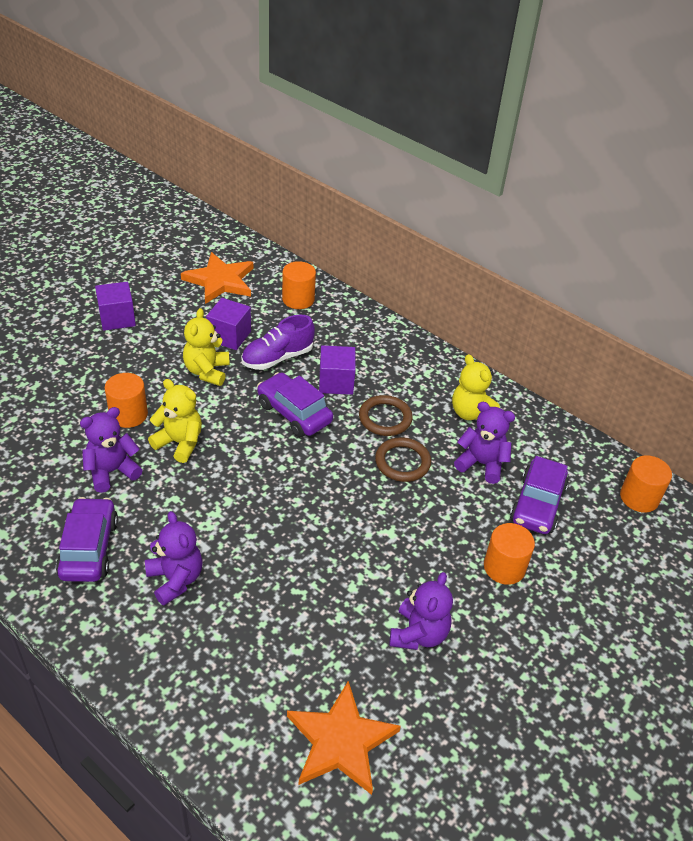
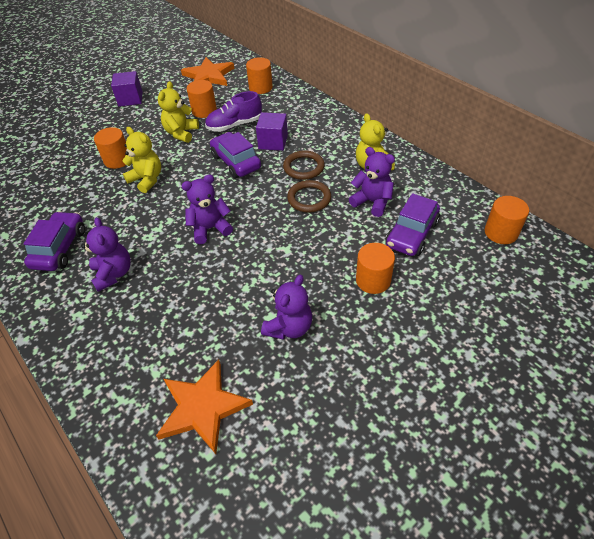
camera: 15 degrees right, 5 degrees up
(112, 471) = (93, 197): purple teddy bear -> purple teddy bear (210, 228)
(229, 336) = (204, 111): purple cube -> orange cylinder

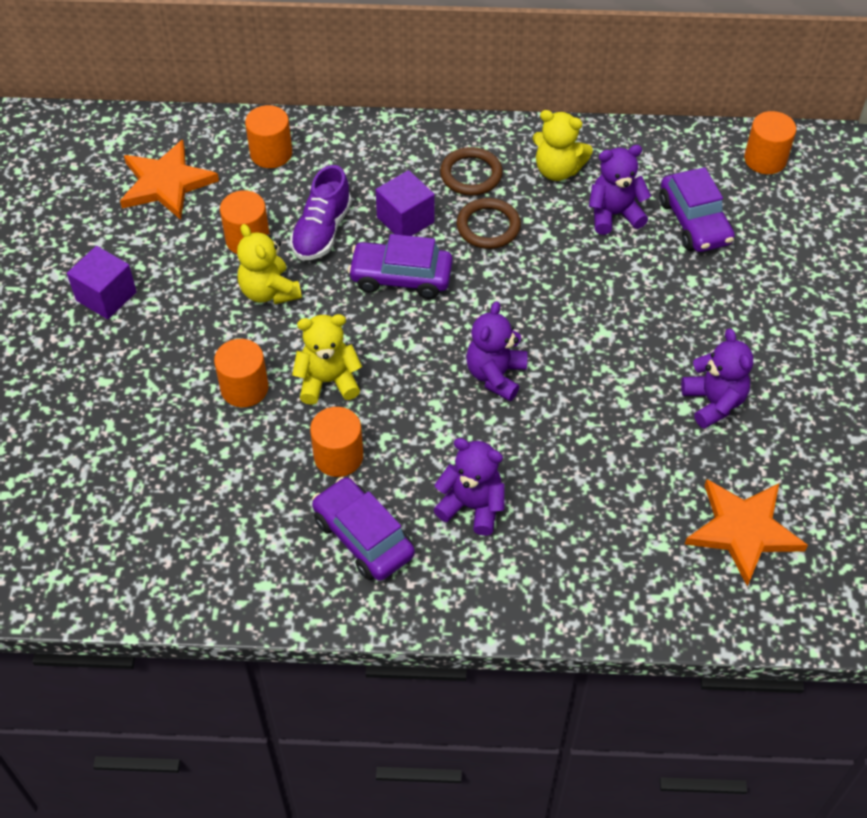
camera: 50 degrees left, 5 degrees up
(309, 198) = (547, 259): brown ring -> brown ring (471, 174)
(373, 280) = (722, 297): orange cylinder -> orange cylinder (338, 456)

